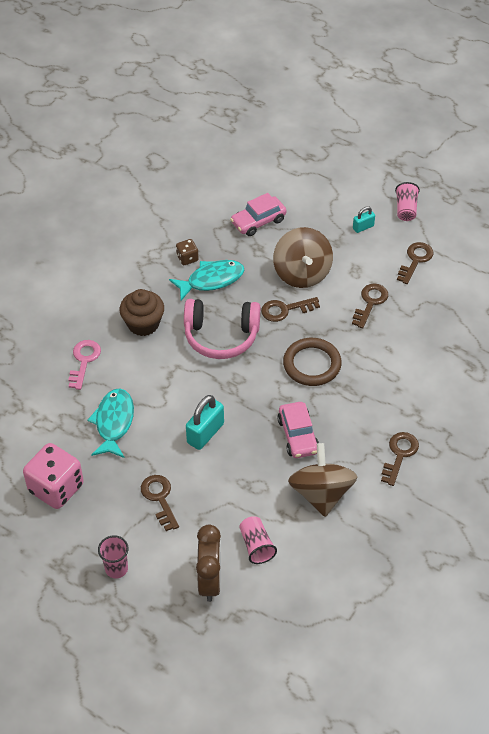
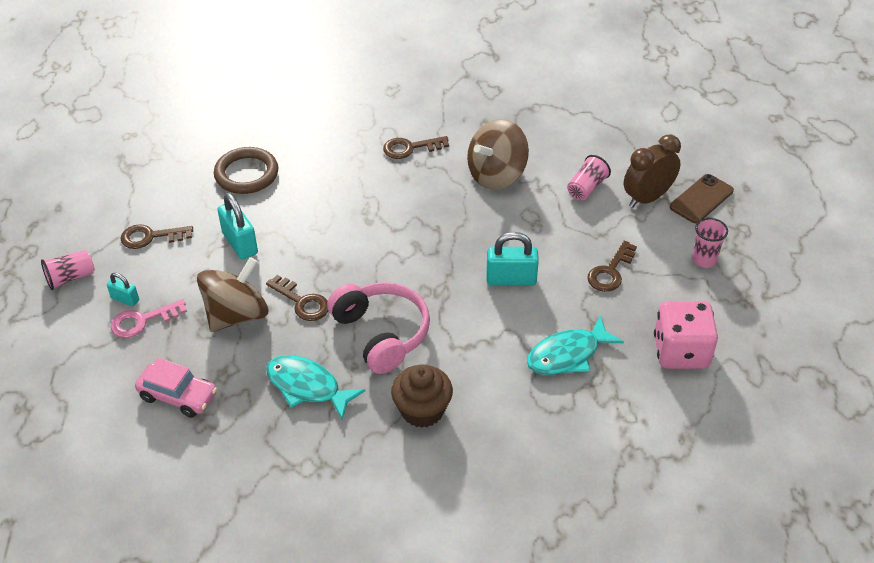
camera: 125 degrees left, 5 degrees down
(84, 361) = (519, 431): pink key -> pink key (142, 321)
(176, 620) = (701, 199): none -> brown phone
(187, 258) = (290, 429): brown dice -> none
(298, 435) = (451, 217): pink car -> none
(312, 364) = (358, 247): brown ring -> brown ring (246, 174)
(370, 303) = (240, 243): brown key -> turquoise padlock

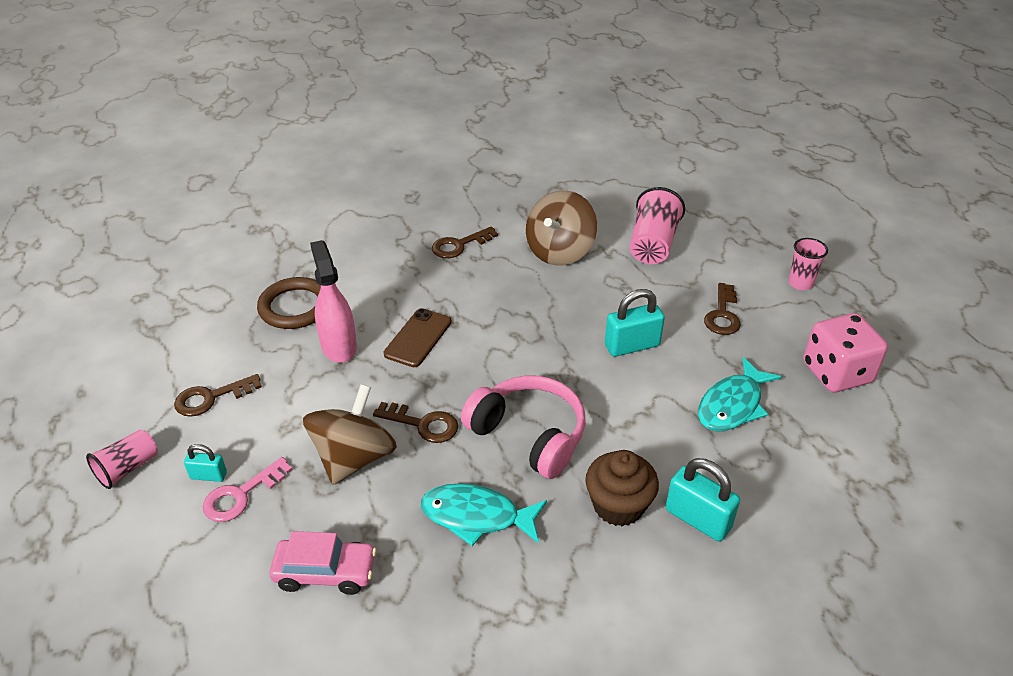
camera: 20 degrees left, 5 degrees down
(240, 243) = (321, 380): turquoise padlock -> turquoise padlock (697, 519)
(266, 218) = (339, 346): none -> pink spray bottle
(586, 188) = (652, 244): pink cup -> pink cup, size x1.61
(647, 198) = (714, 241): brown clock -> none
(701, 199) = (762, 231): brown phone -> brown phone (418, 338)

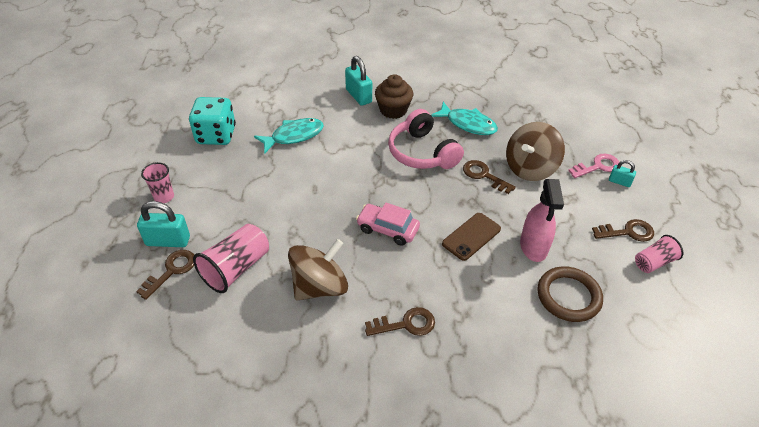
camera: 160 degrees left, 5 degrees up
(128, 468) = (672, 199): pink cup -> pink cup (653, 262)
(325, 572) = (550, 122): pink car -> pink car (387, 229)
(632, 345) = (323, 187): turquoise padlock -> turquoise padlock (168, 241)
(722, 314) = (243, 190): brown key -> brown key (171, 271)
(836, 373) = (216, 135): pink dice -> turquoise dice

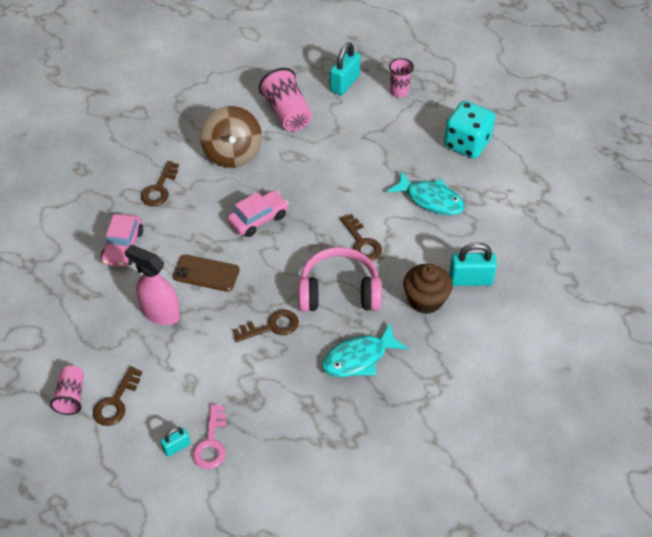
camera: 120 degrees right, 5 degrees up
(171, 271) = (311, 79): brown key -> brown key (362, 242)
(294, 136) = (431, 199): turquoise fish -> turquoise fish turned 60 degrees counterclockwise
(471, 236) = (206, 273): brown phone -> brown phone turned 60 degrees counterclockwise
(495, 313) = (123, 247): none -> pink car
(530, 168) = (253, 374): brown spinning top -> none
(568, 296) = (96, 305): brown ring -> none

